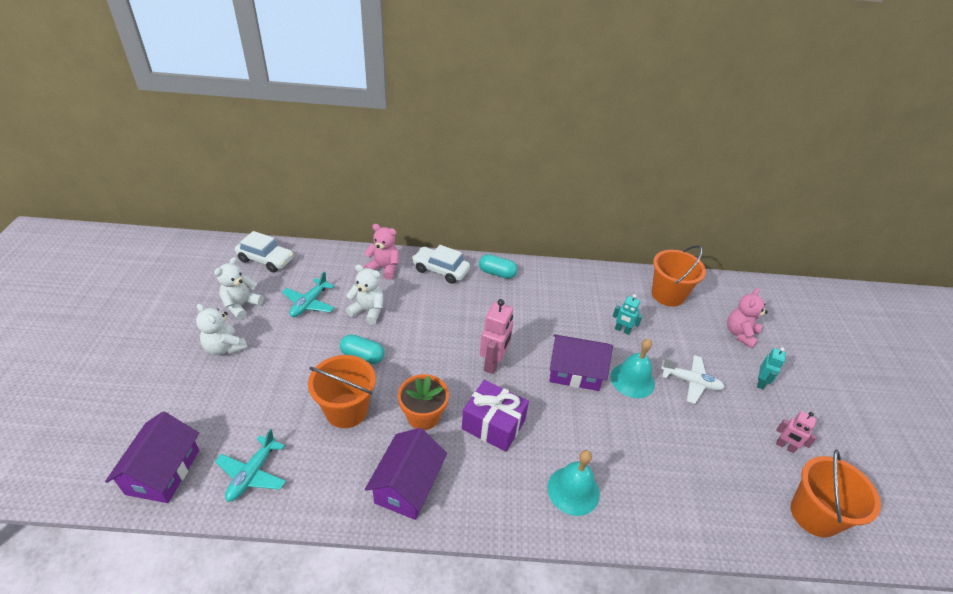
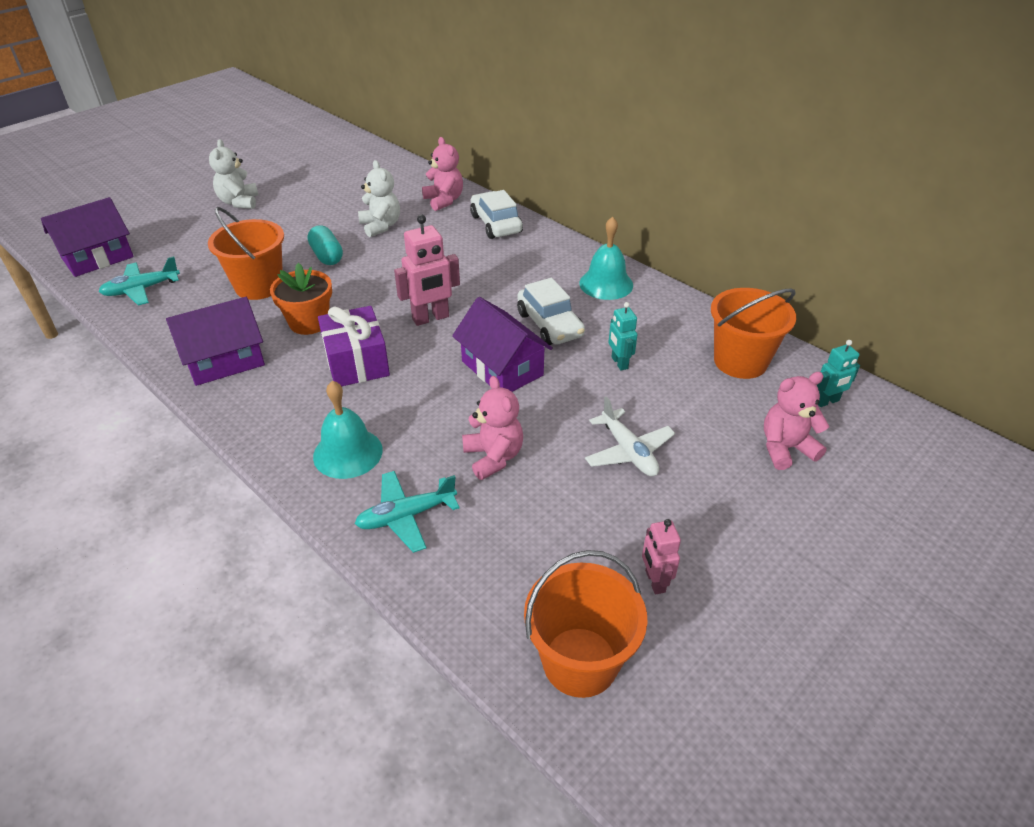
camera: 45 degrees right, 0 degrees up
(241, 306) = (290, 180): white teddy bear -> none
(266, 260) = (355, 155): white car -> white car (550, 325)
(309, 303) = (342, 200): turquoise plane -> turquoise plane (406, 516)
(497, 273) = (551, 250): turquoise capsule -> none
(632, 380) = (557, 409): turquoise bell -> turquoise bell (606, 284)
(643, 432) = (493, 457): none -> pink teddy bear
(761, 383) = (730, 507): turquoise robot -> turquoise robot (827, 401)

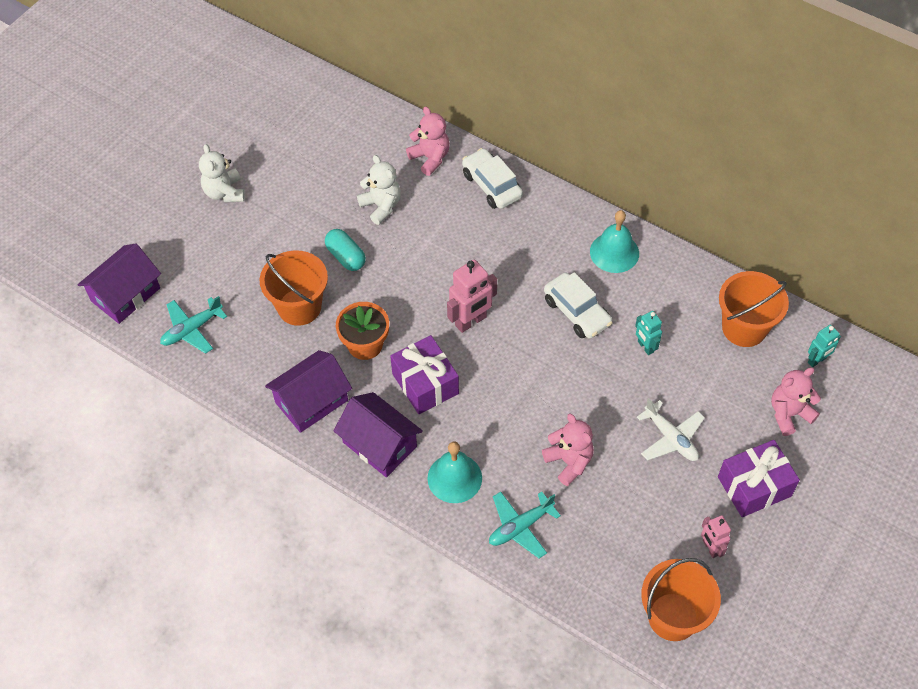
camera: 10 degrees left, 15 degrees up
(502, 368) = (550, 369): purple house -> purple house (379, 444)
(728, 519) = (754, 486): none -> purple gift

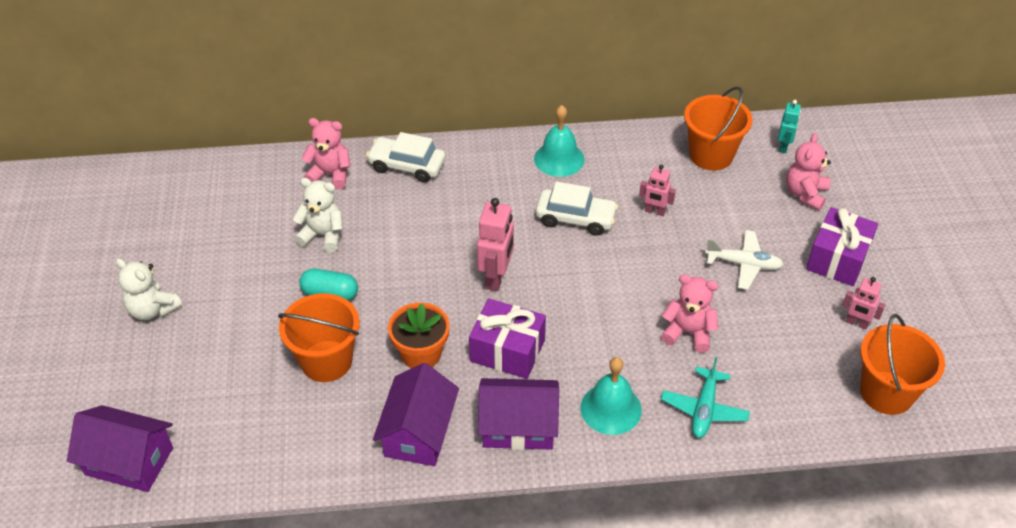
camera: 40 degrees left, 10 degrees down
(125, 294) = (129, 461): purple house -> purple house turned 75 degrees counterclockwise
(192, 329) = (234, 447): turquoise plane -> none
(645, 347) = (654, 211): turquoise robot -> pink robot

